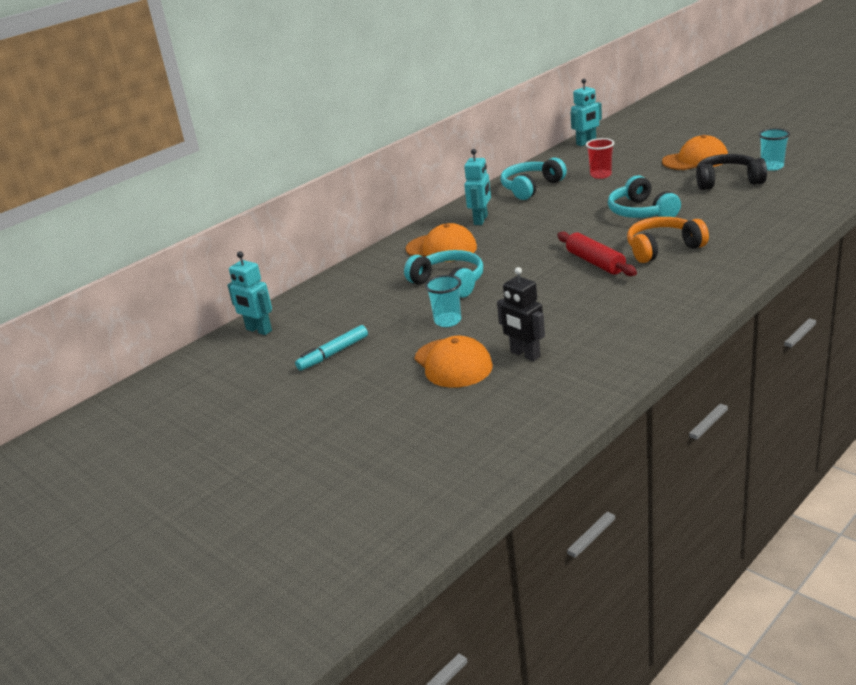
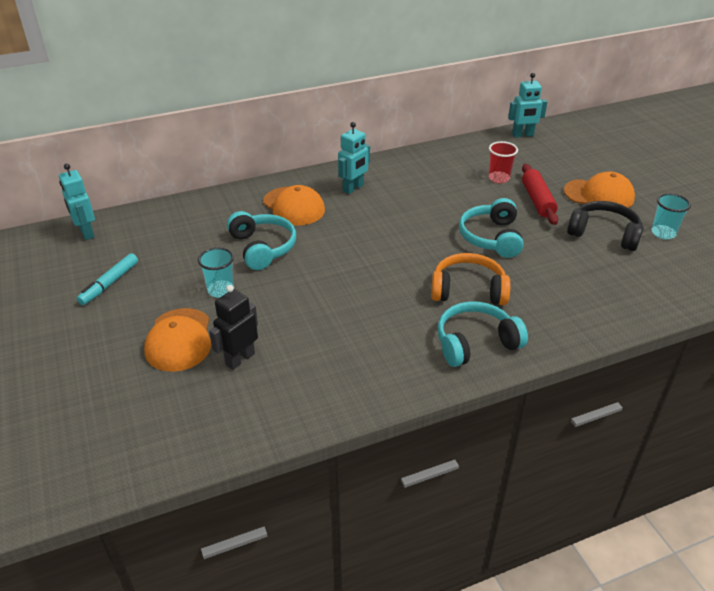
camera: 20 degrees right, 10 degrees up
(333, 353) = (109, 283): turquoise marker -> turquoise marker turned 45 degrees counterclockwise
(525, 354) = (240, 359): black robot -> black robot turned 60 degrees clockwise
(531, 187) = (427, 168): turquoise headphones -> turquoise headphones (475, 343)
(595, 262) = (396, 279): red rolling pin -> red rolling pin (537, 200)

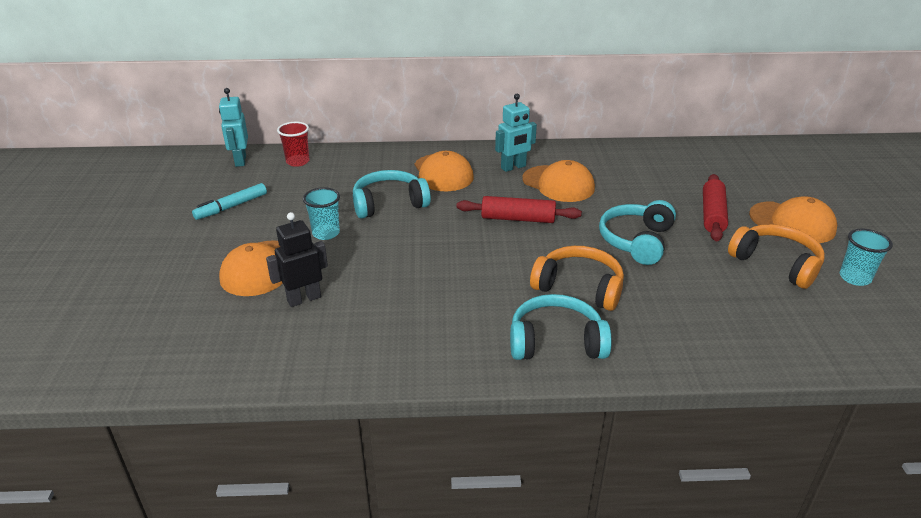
camera: 20 degrees right, 5 degrees down
(262, 248) = (389, 204): turquoise headphones -> turquoise headphones turned 105 degrees counterclockwise
(384, 238) = (518, 219): none -> red rolling pin
(400, 197) = (558, 184): none -> orange cap
(499, 178) = (679, 185): red cup -> red cup (297, 161)
(522, 135) = (732, 148): turquoise robot -> none
(604, 234) = (776, 264): black headphones -> orange headphones

